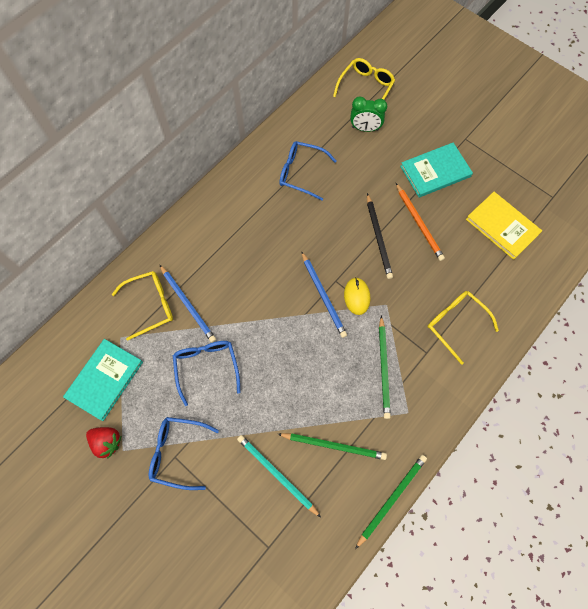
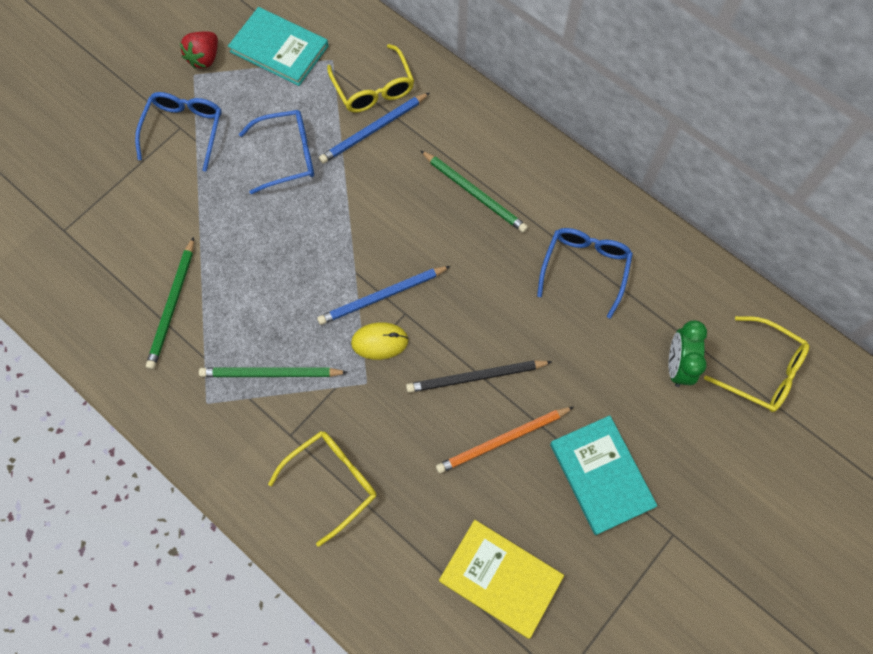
camera: 90 degrees right, 0 degrees up
(276, 474) = (146, 238): turquoise pencil -> none
(391, 499) = (97, 374): green pencil -> green pencil (474, 193)
(502, 226) = (500, 578): yellow book -> yellow book turned 75 degrees clockwise

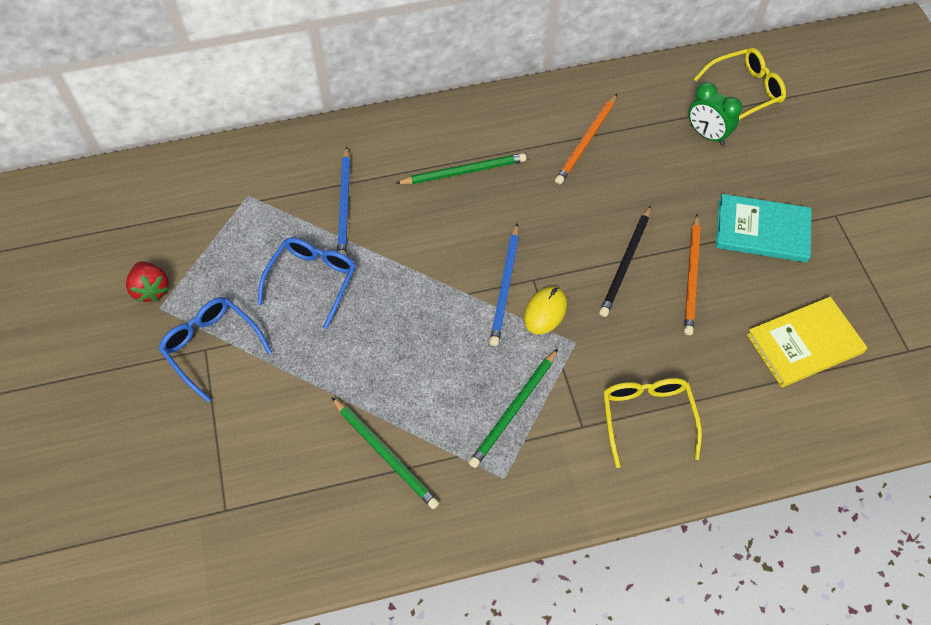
camera: 55 degrees left, 10 degrees down
(279, 49) = (198, 227): turquoise book -> none
(373, 88) = (305, 183): yellow glasses -> none
(585, 268) = (586, 141): blue glasses -> orange pencil

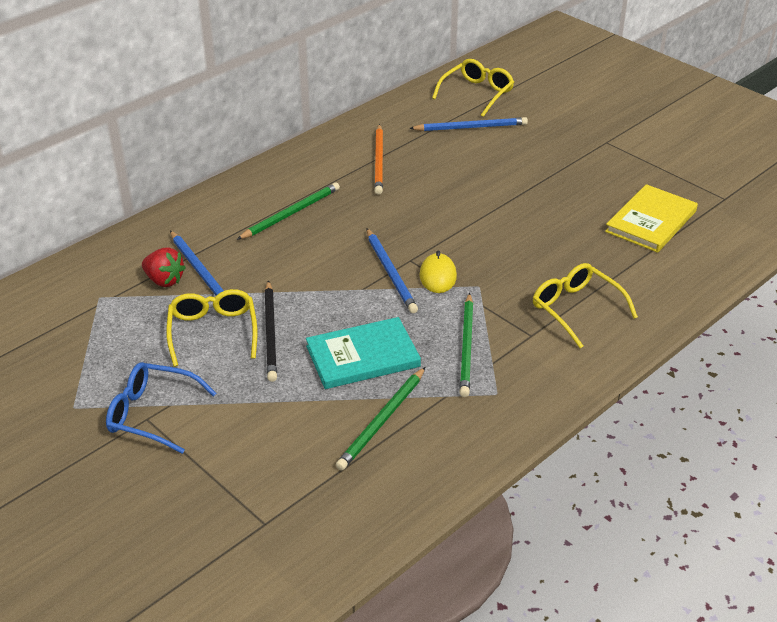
camera: 30 degrees left, 20 degrees down
(151, 289) = (53, 397): red strawberry -> red strawberry (164, 280)
(312, 280) = (213, 332): blue glasses -> yellow glasses
(385, 454) = (382, 421): green pencil -> green pencil turned 105 degrees clockwise
(625, 263) = (476, 223): black pencil -> black pencil (270, 333)
(691, 277) = (534, 213): orange pencil -> none
(707, 135) = (471, 127): green clock -> blue pencil
(762, 231) = (562, 168): turquoise book -> turquoise book (363, 356)

